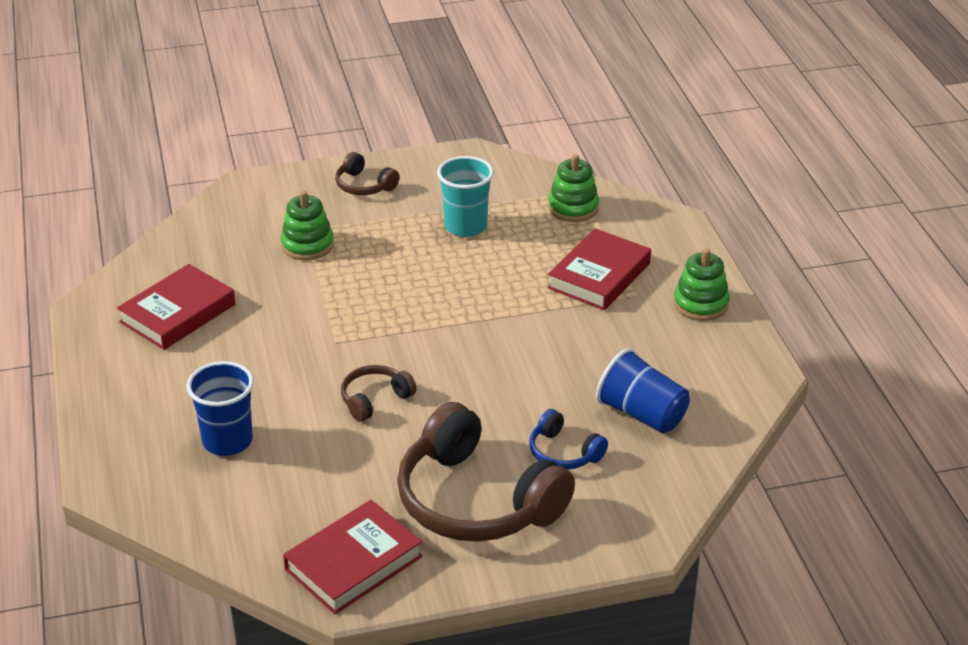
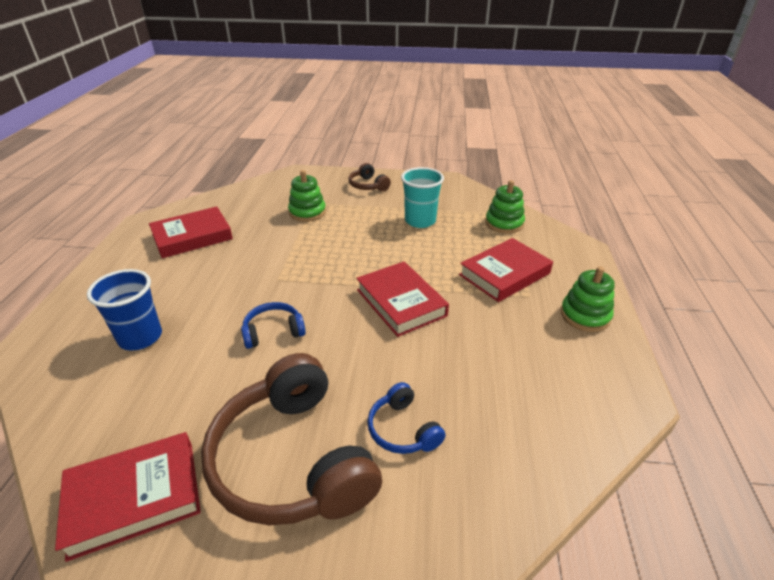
camera: 20 degrees right, 0 degrees up
(375, 399) = (273, 331): brown headphones -> blue headphones
(497, 335) = (401, 302): none -> red book
(641, 414) = (495, 408): blue cup -> none

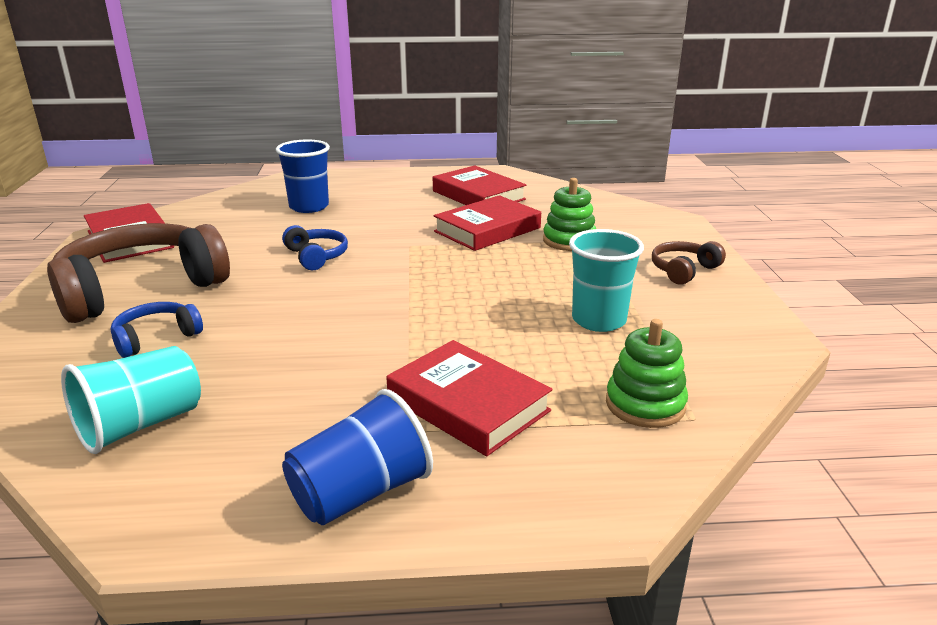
camera: 80 degrees right, 10 degrees down
(401, 302) = (376, 320): red book -> red book (487, 230)
(532, 419) = (140, 425): none -> turquoise cup
(585, 315) = (360, 493): green stacking toy -> blue cup

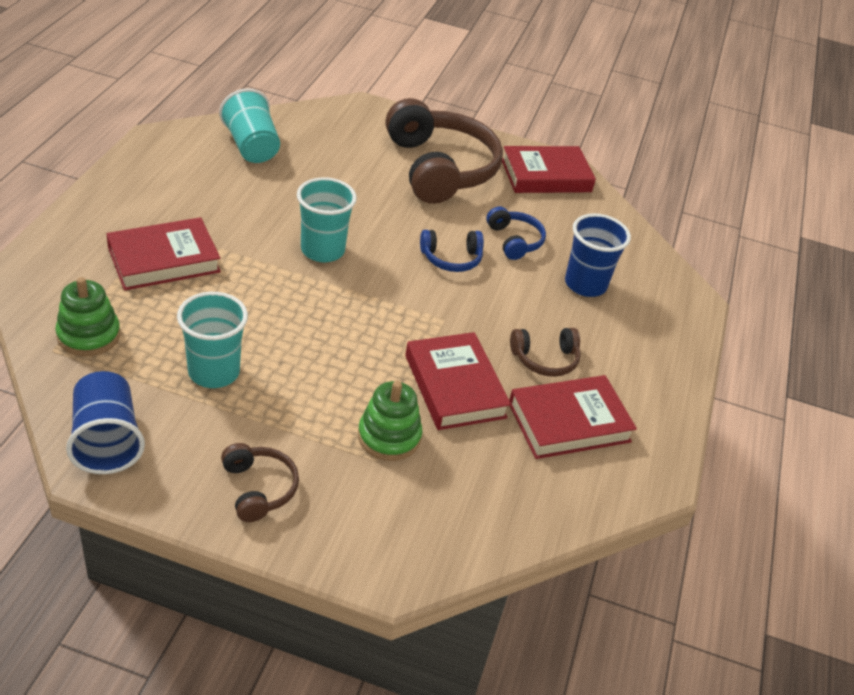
camera: 105 degrees right, 15 degrees up
(156, 338) = (354, 164): blue headphones -> blue headphones (514, 241)
(357, 316) = (322, 250): none -> turquoise cup
(360, 493) = (123, 198): blue cup -> blue cup (106, 440)
(420, 208) = (545, 359): none -> brown headphones

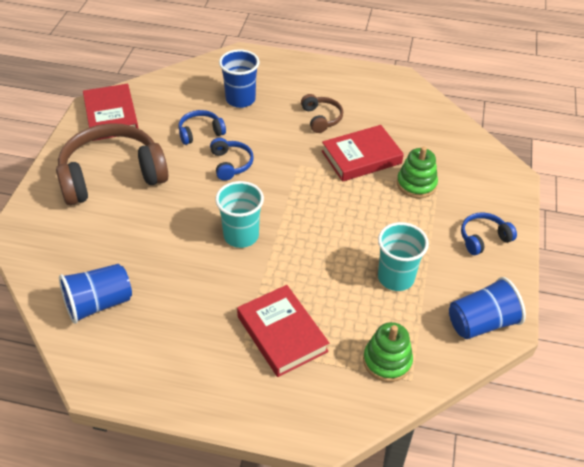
camera: 90 degrees left, 5 degrees up
(251, 147) = (98, 304): turquoise cup -> blue cup
(259, 488) = (483, 238): brown headphones -> blue headphones
(569, 422) = (372, 109): red book -> none

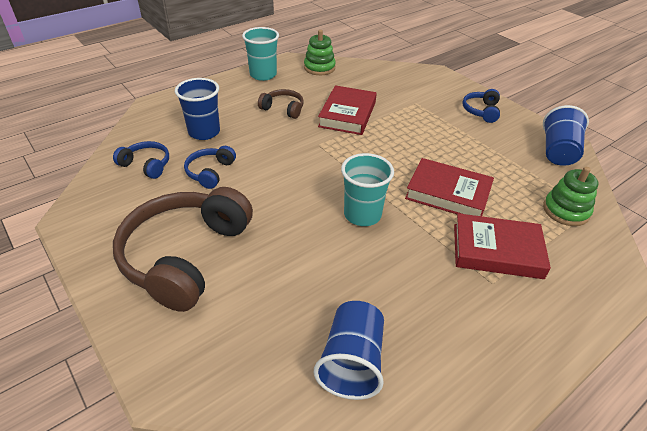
camera: 50 degrees left, 5 degrees down
(111, 116) = (104, 214): red book -> red book (448, 193)
(231, 164) = (271, 176): blue headphones -> blue headphones (146, 165)
(395, 278) = (485, 163): turquoise cup -> turquoise cup (263, 75)
(416, 184) = (402, 108): green stacking toy -> green stacking toy (319, 68)

